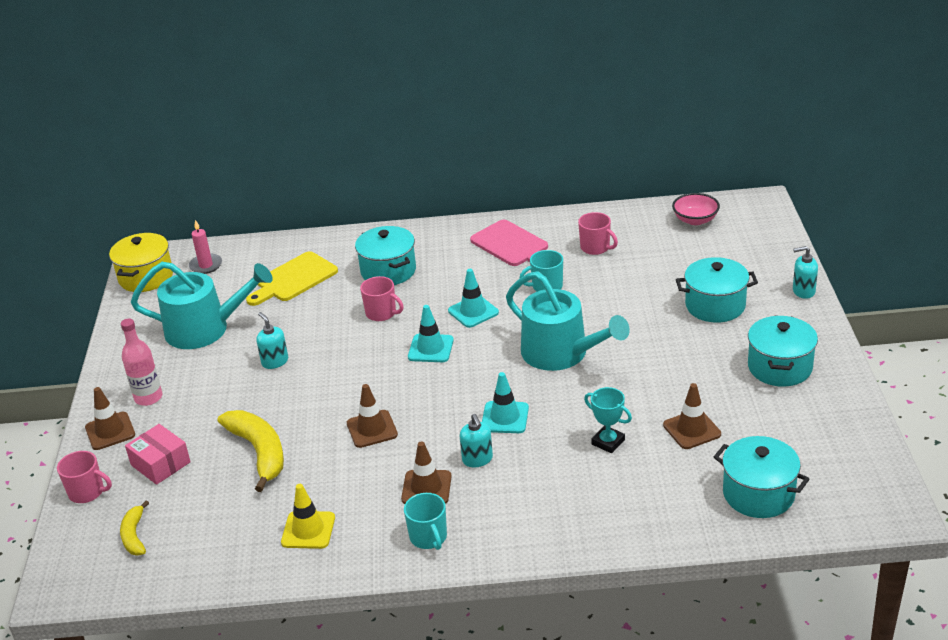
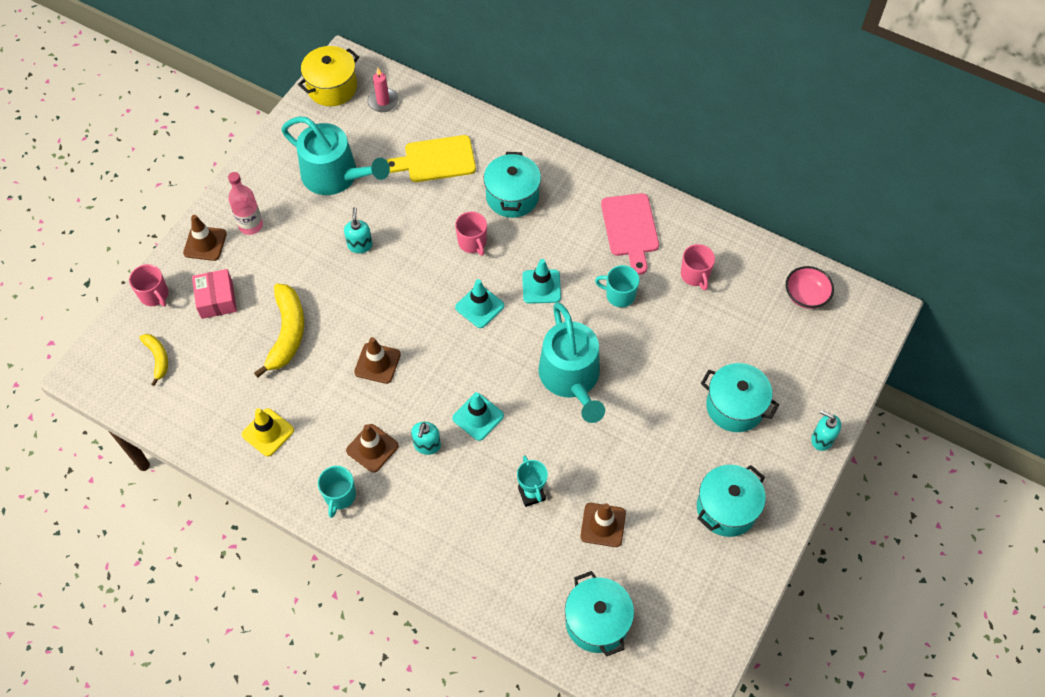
camera: 30 degrees right, 25 degrees up
(134, 535) = (158, 358): yellow banana -> yellow banana turned 135 degrees clockwise

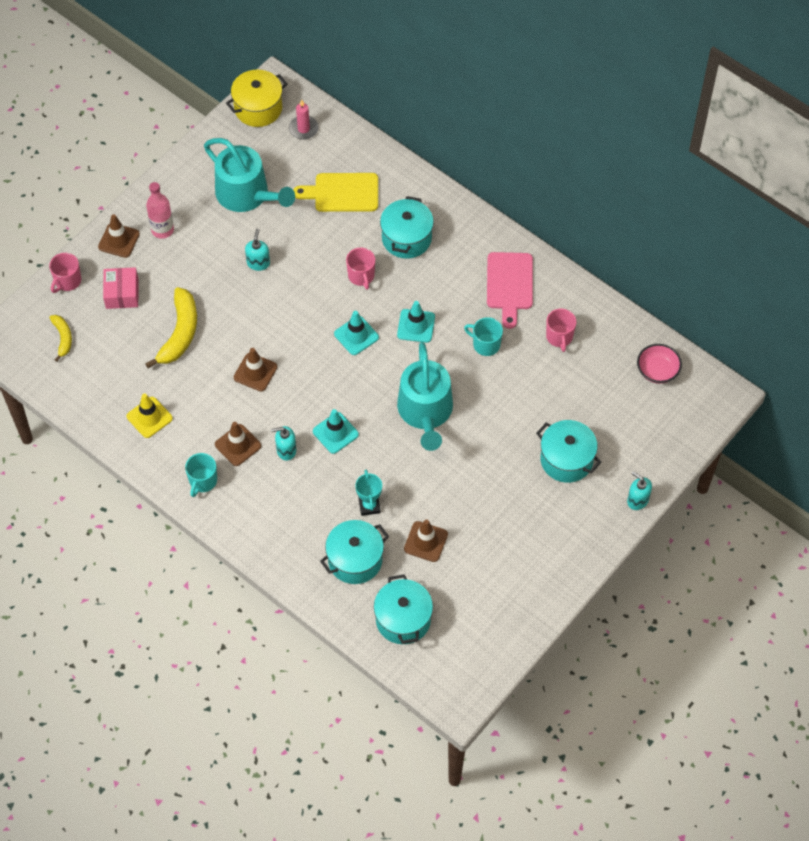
camera: 10 degrees right, 0 degrees up
(154, 295) = (67, 281): pink mug -> pink mug turned 60 degrees clockwise
(427, 445) = (286, 450): turquoise soap dispenser -> turquoise soap dispenser turned 60 degrees clockwise
(726, 508) = (537, 545): turquoise pot -> turquoise pot (355, 560)

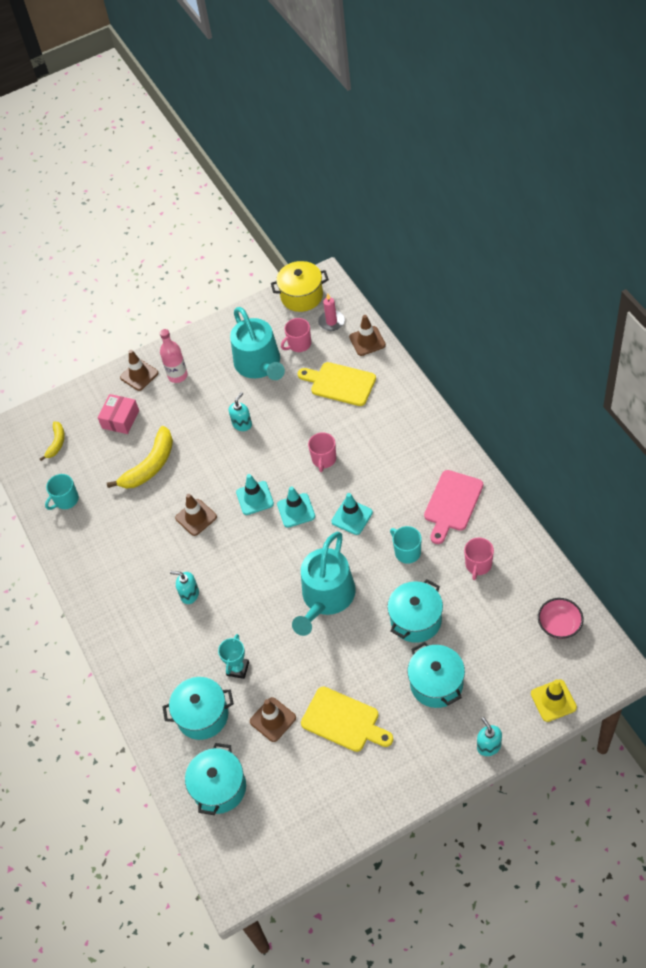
camera: 30 degrees right, 5 degrees down
(67, 281) = (83, 397): pink mug -> pink mug (299, 344)
(149, 417) = (91, 530): yellow traffic cone -> yellow traffic cone (553, 700)
(203, 481) = (108, 600): turquoise mug -> turquoise mug (66, 500)
(238, 445) = (151, 577): brown traffic cone -> brown traffic cone (367, 341)
(335, 433) = (239, 592): turquoise traffic cone -> turquoise traffic cone (255, 498)
(406, 238) = (378, 437): turquoise pot -> turquoise pot (416, 620)
(494, 521) = (344, 720): none -> yellow cutting board

